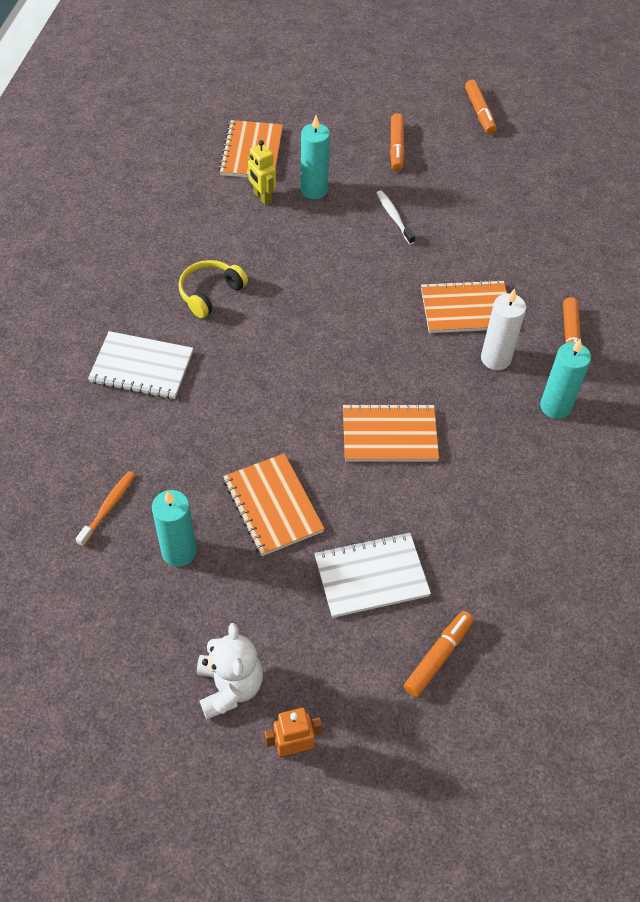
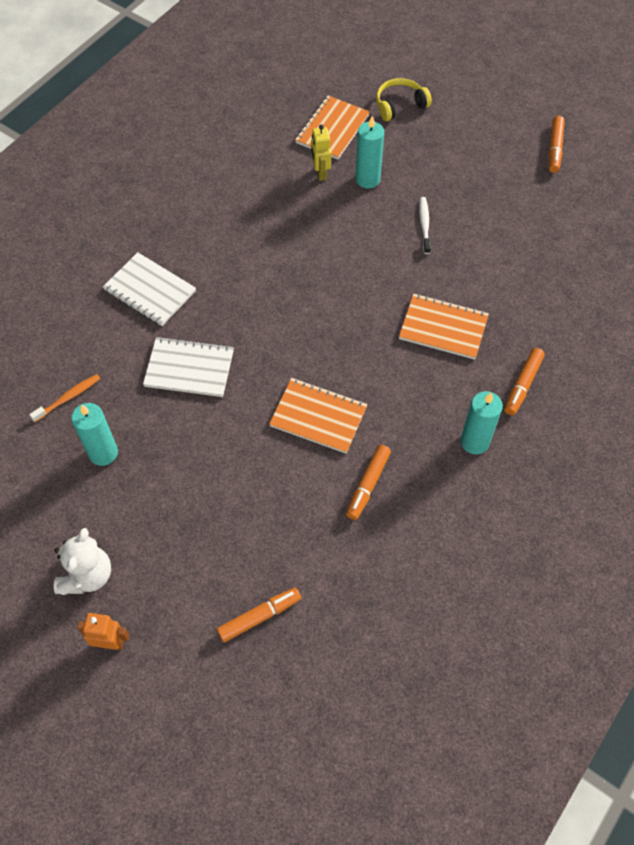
camera: 25 degrees right, 5 degrees up
(210, 293) = (235, 245): yellow headphones -> yellow headphones (400, 105)
(273, 506) = (193, 442): orange notebook -> none
(371, 576) = (241, 530): white notebook -> white notebook (189, 368)
(396, 147) = (460, 161): orange marker -> orange marker (368, 485)
(495, 358) = (445, 381): white candle -> none

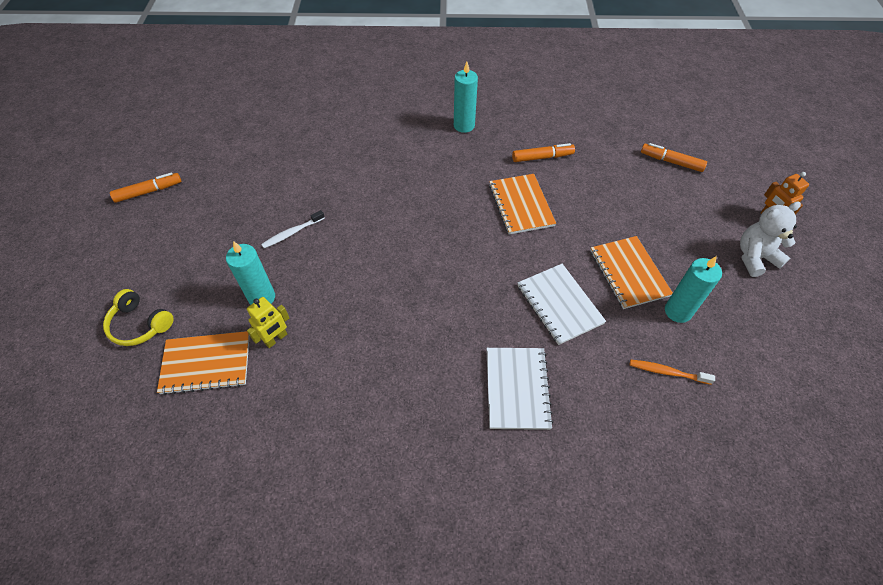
camera: 125 degrees left, 5 degrees down
(443, 328) = (388, 177): orange notebook -> orange notebook (629, 273)
(522, 385) = (401, 122): orange marker -> none

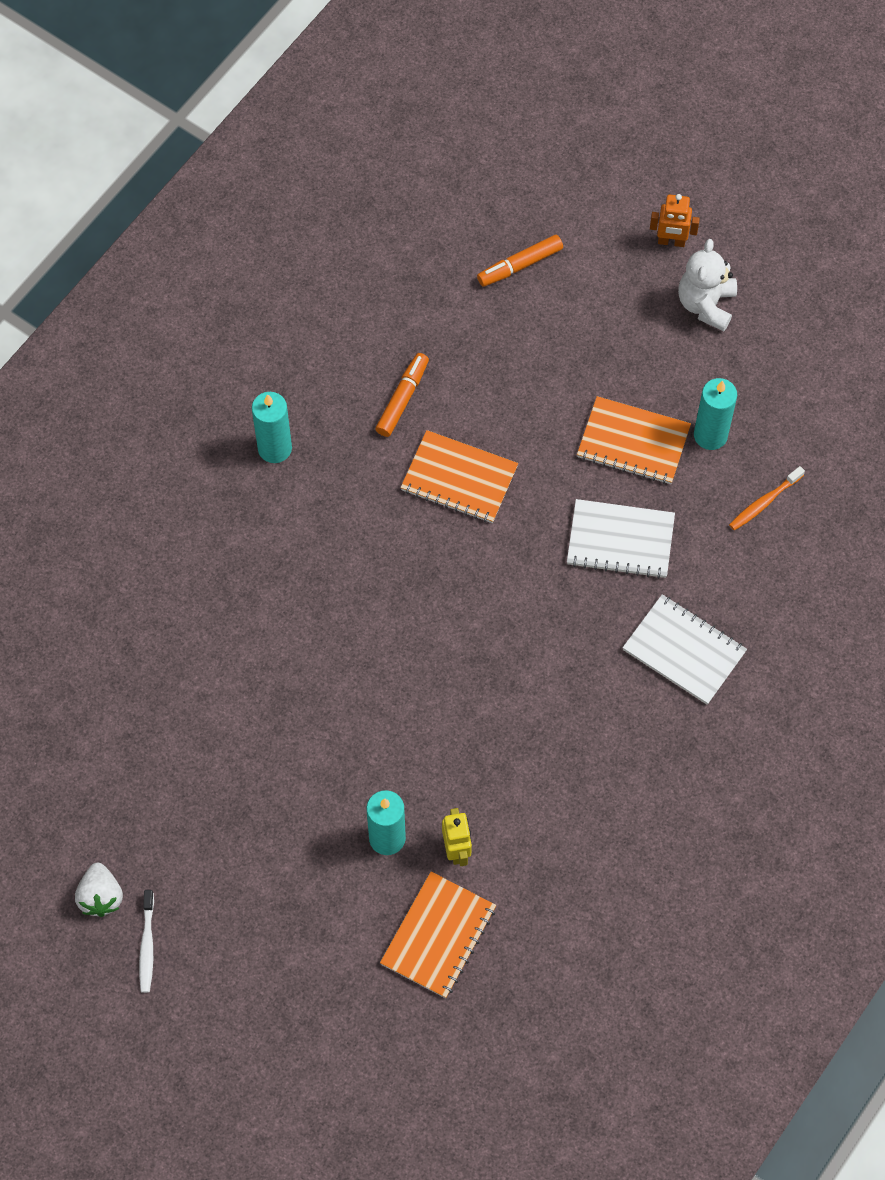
camera: 55 degrees left, 10 degrees up
(140, 324) = (330, 986): yellow headphones -> none
(149, 191) = (101, 896): orange marker -> white strawberry
(292, 233) = (310, 756): white toothbrush -> white toothbrush (147, 945)

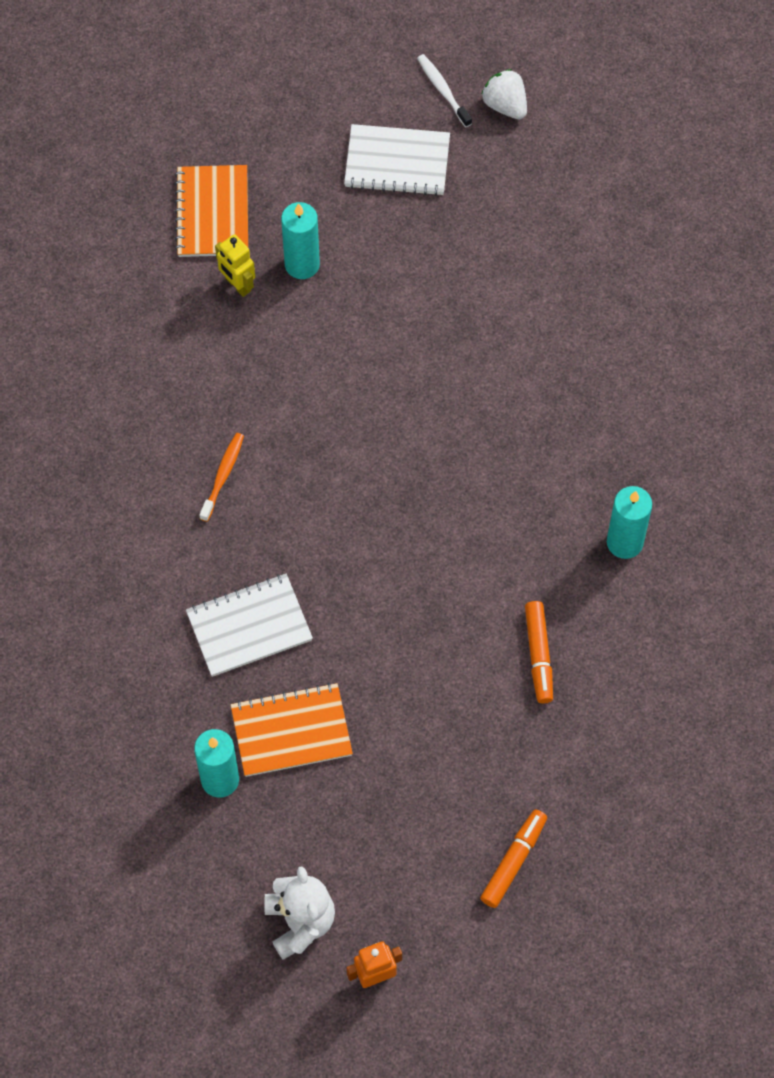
camera: 150 degrees right, 0 degrees up
(459, 478) = (435, 605): orange notebook -> none
(684, 651) = (133, 554): white notebook -> white notebook (397, 162)
(764, 502) = (131, 738): orange toothbrush -> orange toothbrush (222, 476)

